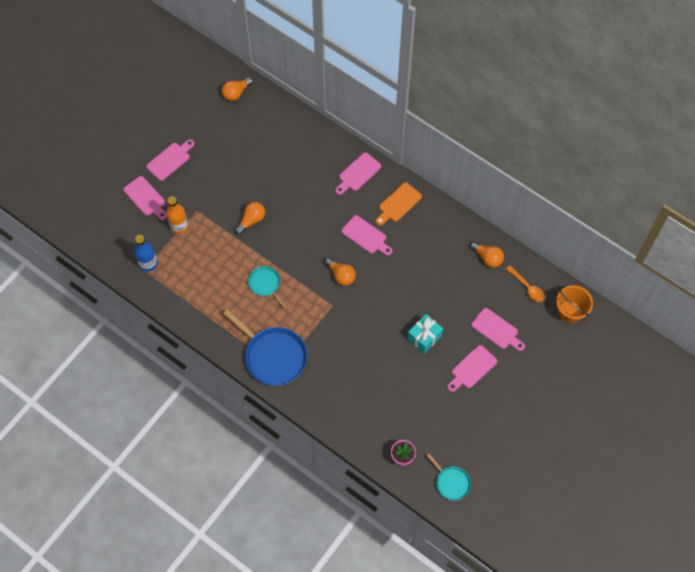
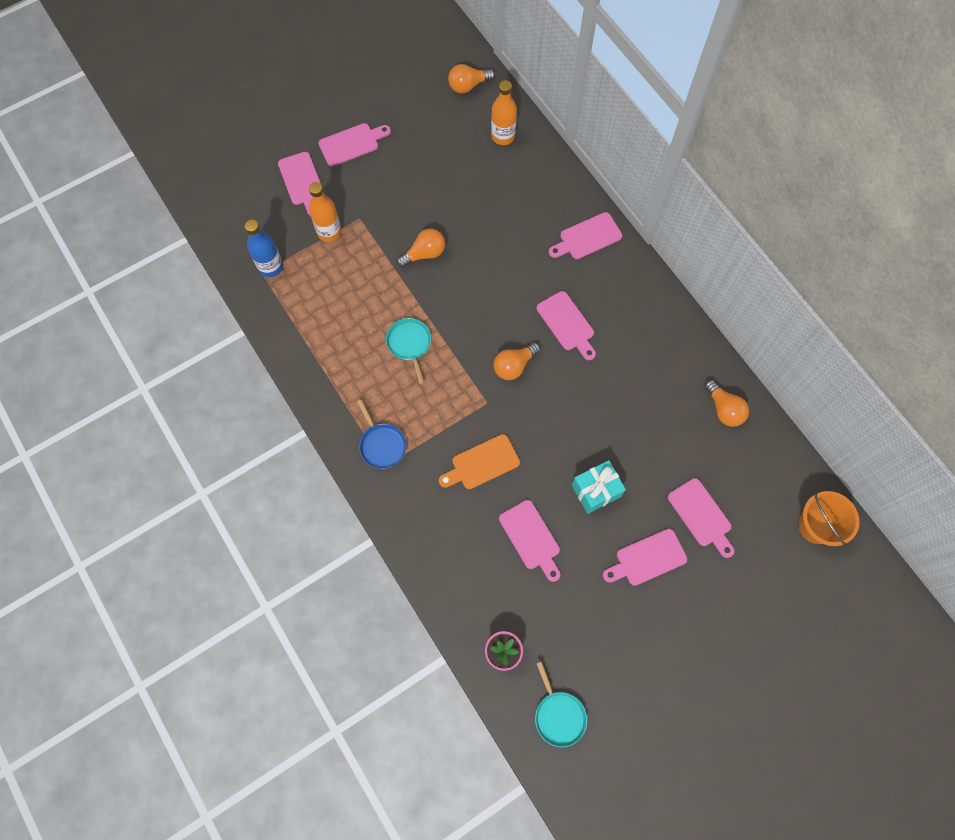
camera: 20 degrees right, 5 degrees up
(273, 356) = (382, 445): blue pan -> blue pan, size x0.53
(274, 121) = (503, 136): none -> orange bottle
(341, 275) = (514, 366): orange light bulb -> orange light bulb turned 75 degrees clockwise
(394, 381) = (531, 538): none -> pink cutting board
(398, 204) = (626, 295): orange cutting board -> orange cutting board (482, 463)
(527, 287) = (766, 470): orange spoon -> none

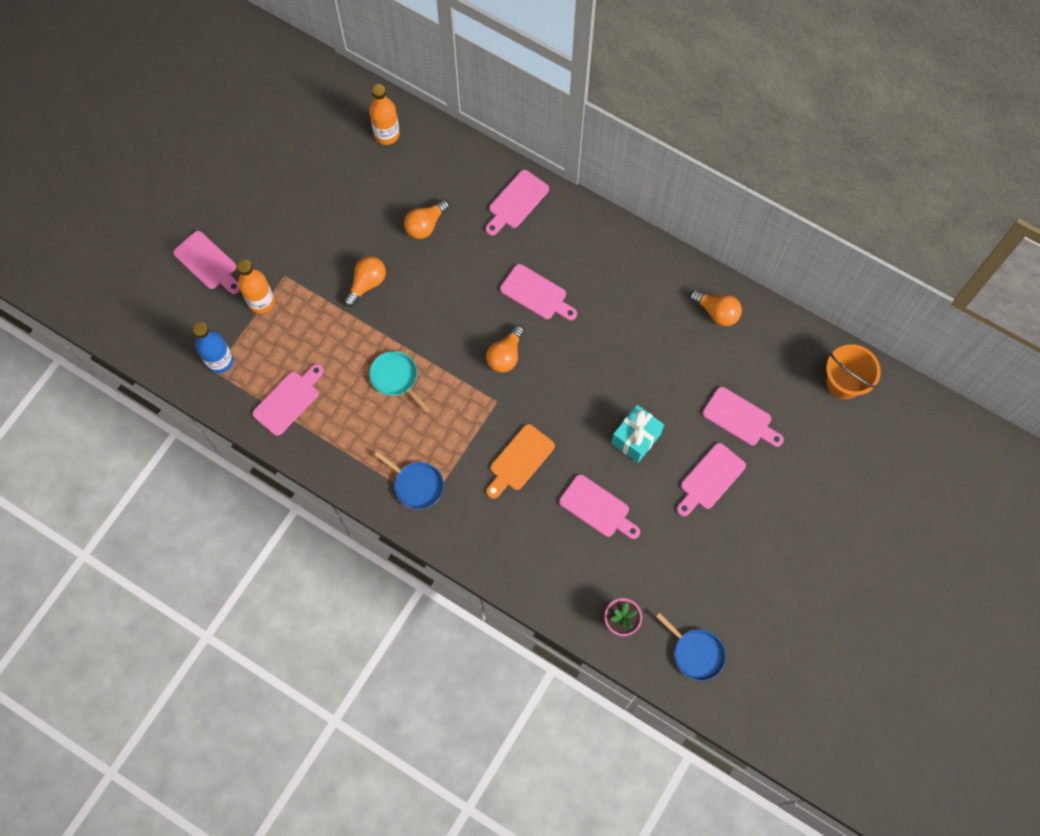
camera: 25 degrees left, 0 degrees up
(352, 144) = (239, 203): pink cutting board -> pink cutting board (288, 400)
(468, 86) = (327, 96): orange light bulb -> orange light bulb (425, 225)
(558, 715) = (696, 653): turquoise pan -> blue pan

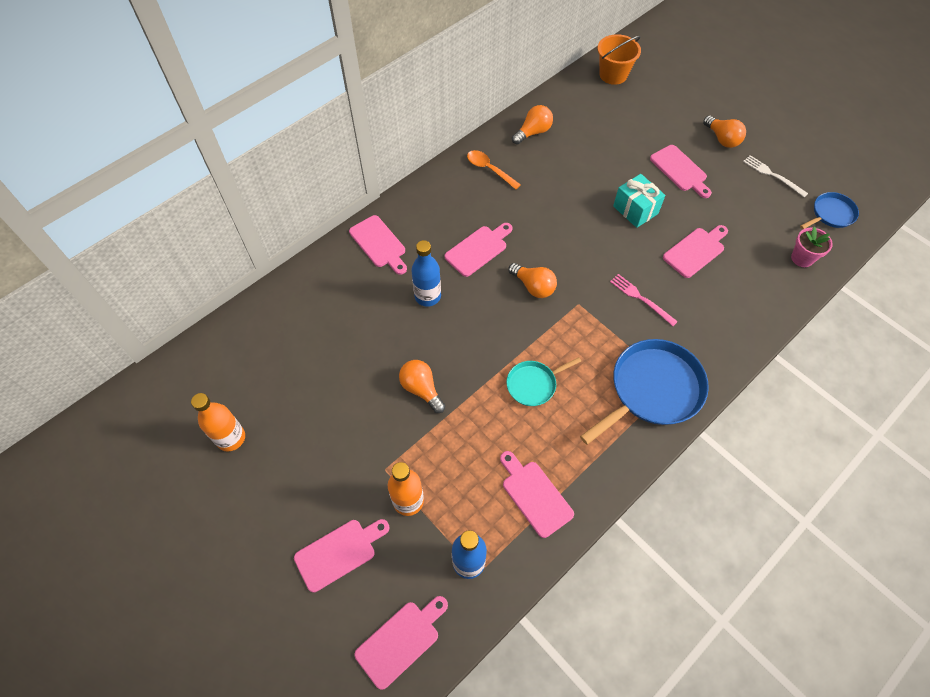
camera: 75 degrees left, 10 degrees down
(387, 134) = (259, 335): orange bottle -> orange bottle (231, 438)
(416, 485) = (652, 390): blue pan -> blue pan, size x1.87
(425, 225) = (375, 322): orange light bulb -> orange light bulb (722, 139)
(467, 262) = (427, 296): none -> blue bottle
(519, 460) = (641, 298): orange cutting board -> pink fork
(646, 279) = (489, 169): none -> orange spoon
(736, 584) = (772, 175): none -> white fork
(740, 418) = (630, 140): pink cutting board -> pink cutting board (401, 641)

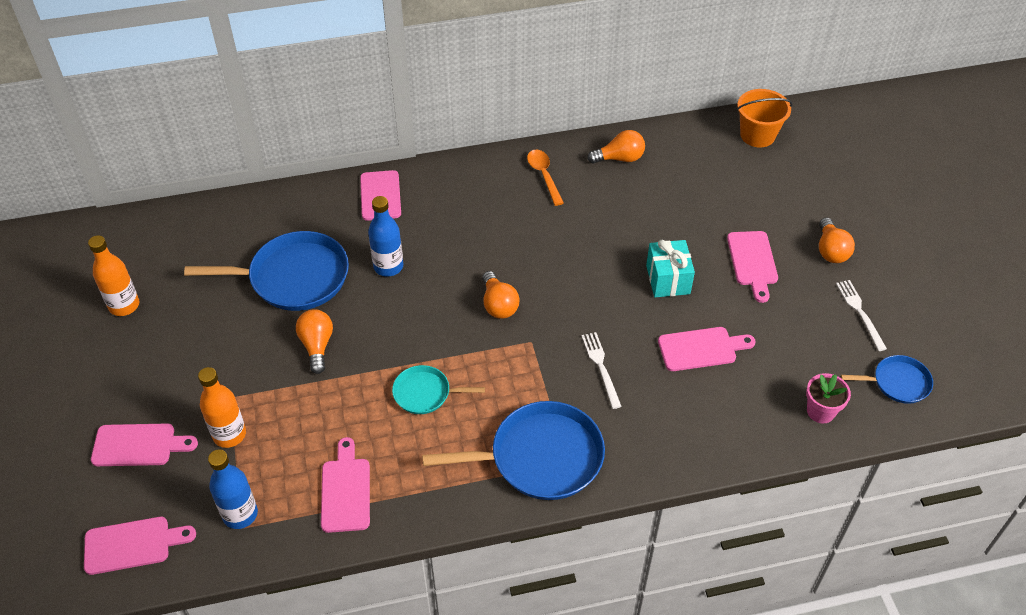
camera: 30 degrees right, 10 degrees down
(359, 342) = (293, 277): none -> blue pan
(478, 249) = (471, 246): pink cutting board -> none
(641, 298) = (601, 367): pink fork -> white fork

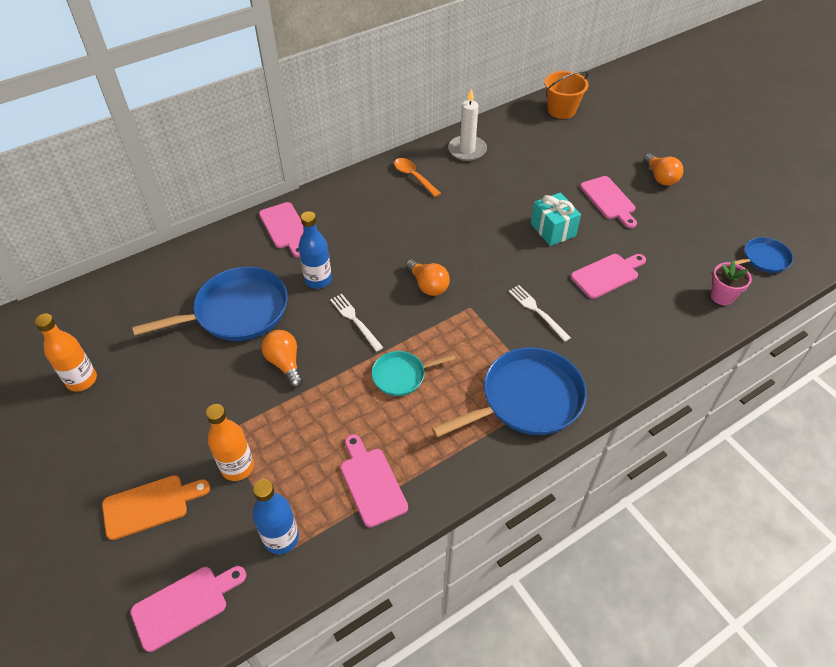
camera: 20 degrees left, 0 degrees up
(138, 445) = (150, 505): pink cutting board -> orange cutting board
(619, 158) = (467, 150): orange light bulb -> white candle
(860, 312) = (707, 216): white fork -> white fork (355, 320)

